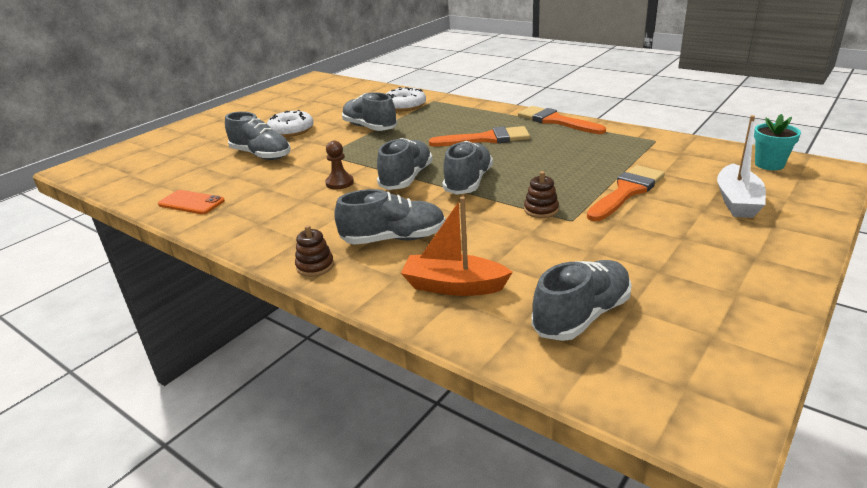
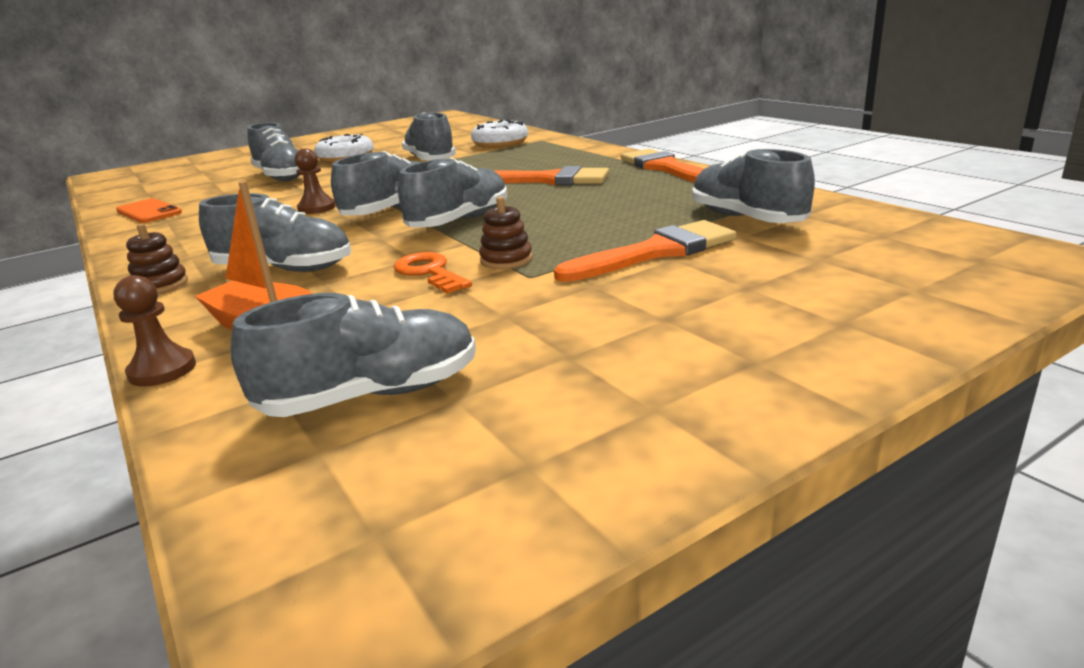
camera: 20 degrees right, 5 degrees down
(423, 327) = (162, 370): none -> brown pawn
(502, 227) = (429, 272): none -> orange key
(652, 159) = (747, 219): none -> grey shoe
(737, 201) = (818, 283): white boat -> none
(769, 164) = (937, 241): turquoise flower pot -> none

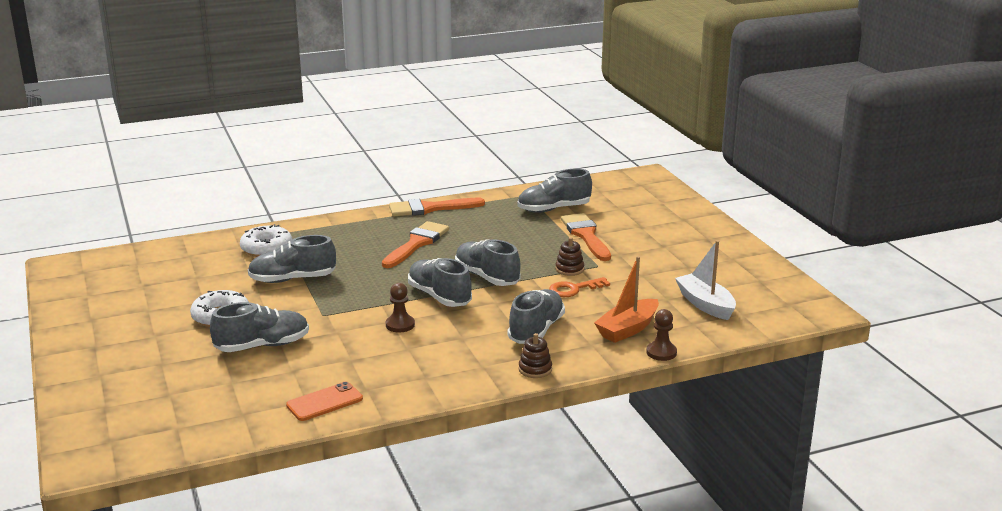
camera: 80 degrees left, 0 degrees up
(371, 395) = (705, 304): grey shoe -> white boat

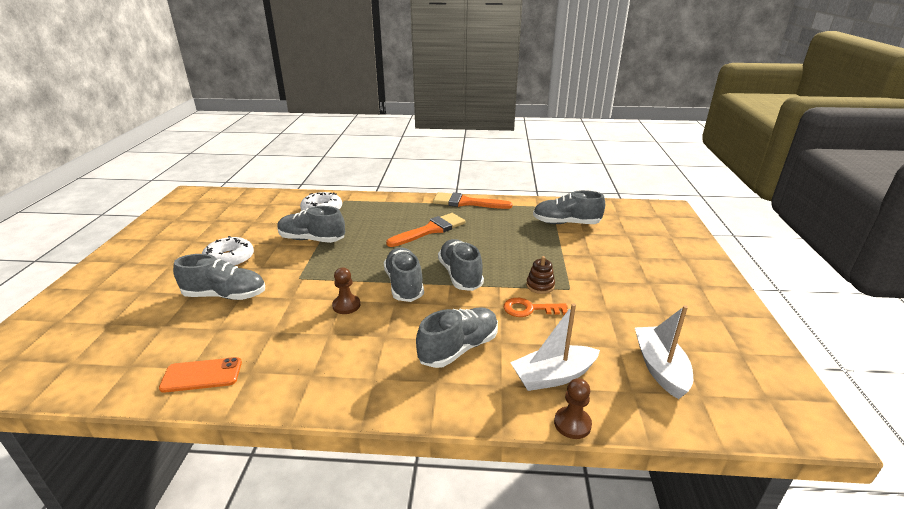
camera: 25 degrees right, 5 degrees up
(535, 369) = (419, 401): brown stacking toy -> none
(586, 235) = (578, 254): orange brush -> none
(627, 329) = (553, 376): orange boat -> white boat

